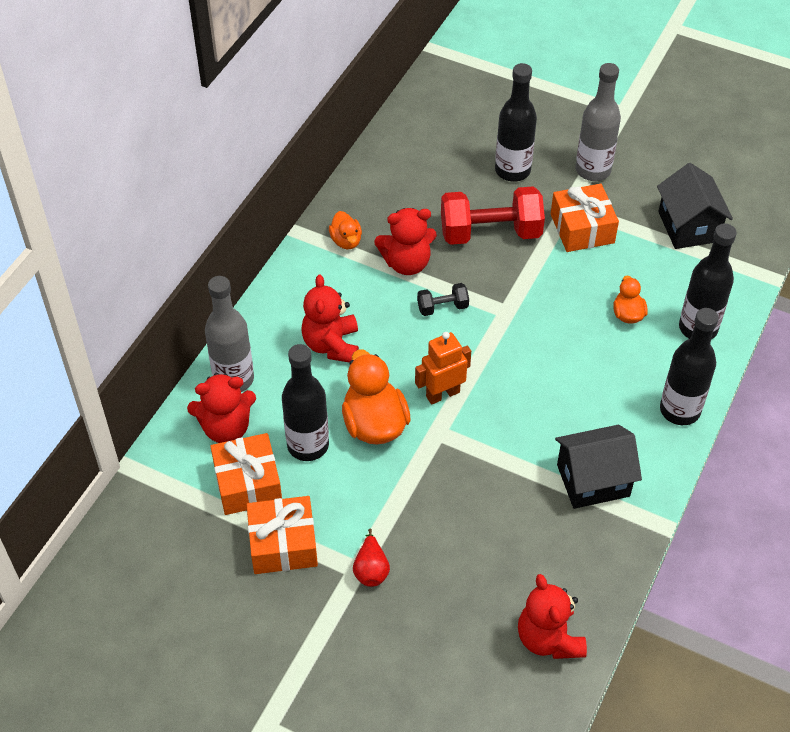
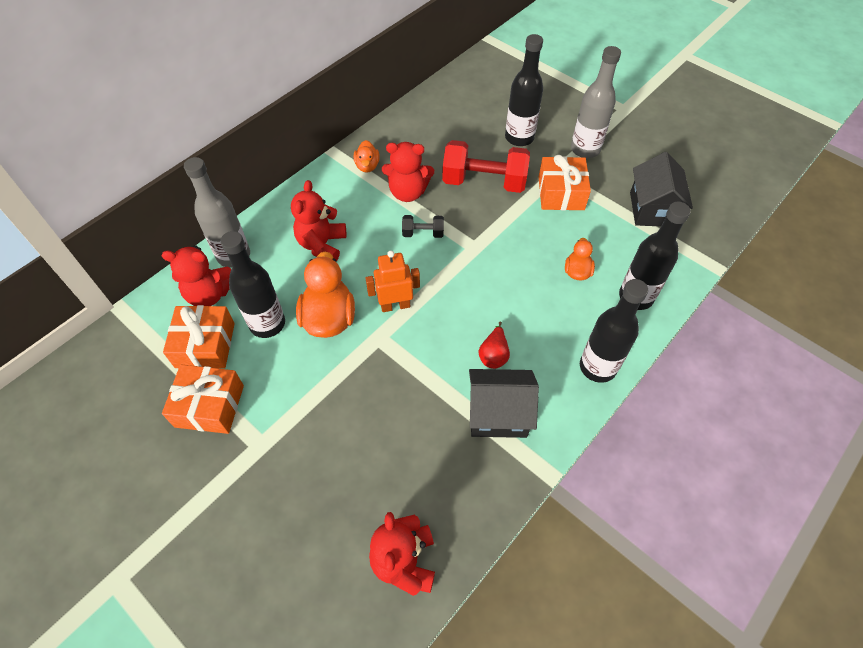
camera: 15 degrees right, 5 degrees up
(371, 570) = (272, 449): red pear -> red pear (494, 355)

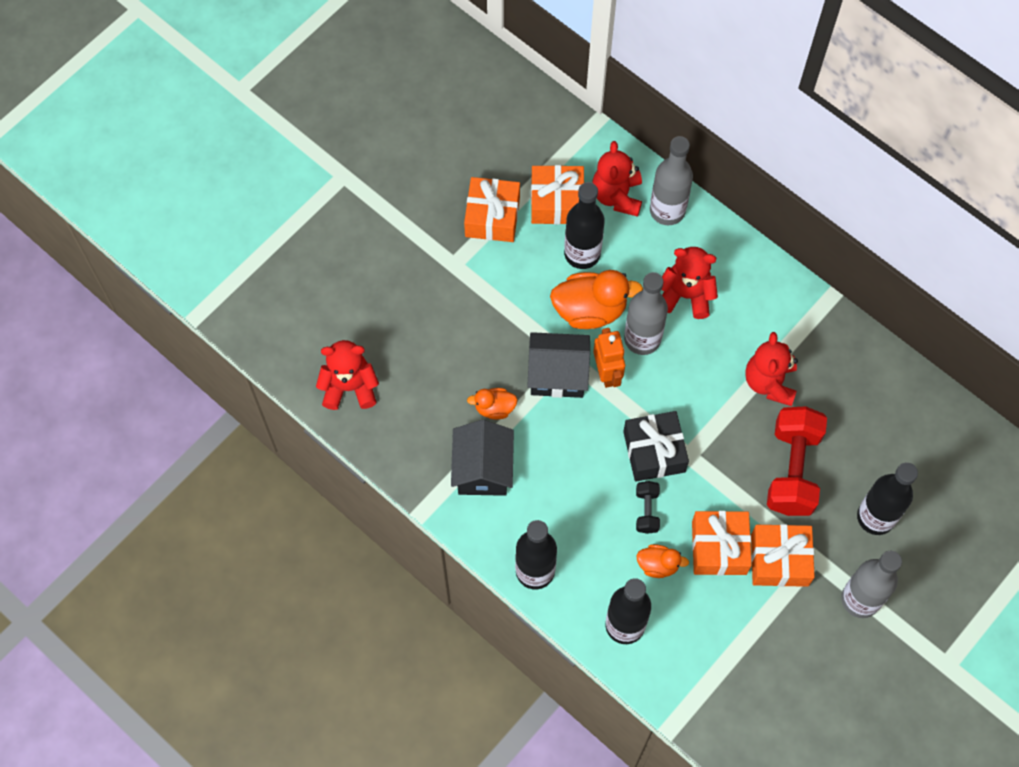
camera: 90 degrees right, 10 degrees up
(362, 278) = (642, 339): none -> grey bottle
(367, 166) = (810, 335): orange duck -> orange duck (494, 408)
(423, 233) = (707, 399): black dumbbell -> black dumbbell (646, 511)
(472, 272) = (654, 451): none -> black gift
(494, 355) = (548, 469): red pear -> none
(556, 230) = (719, 548): none -> orange gift
(652, 209) = (759, 668): black house -> black house (557, 375)

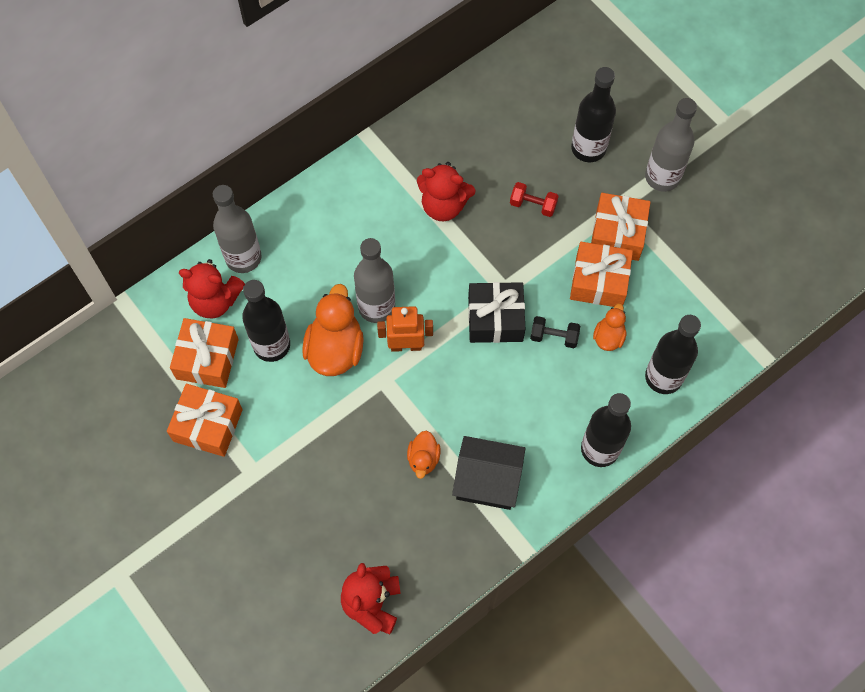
camera: 80 degrees left, 0 degrees up
(557, 375) = (399, 392): black house -> none
(686, 295) = (339, 259): red teddy bear -> none
(792, 469) = (533, 205): red dumbbell -> red dumbbell, size x0.48

